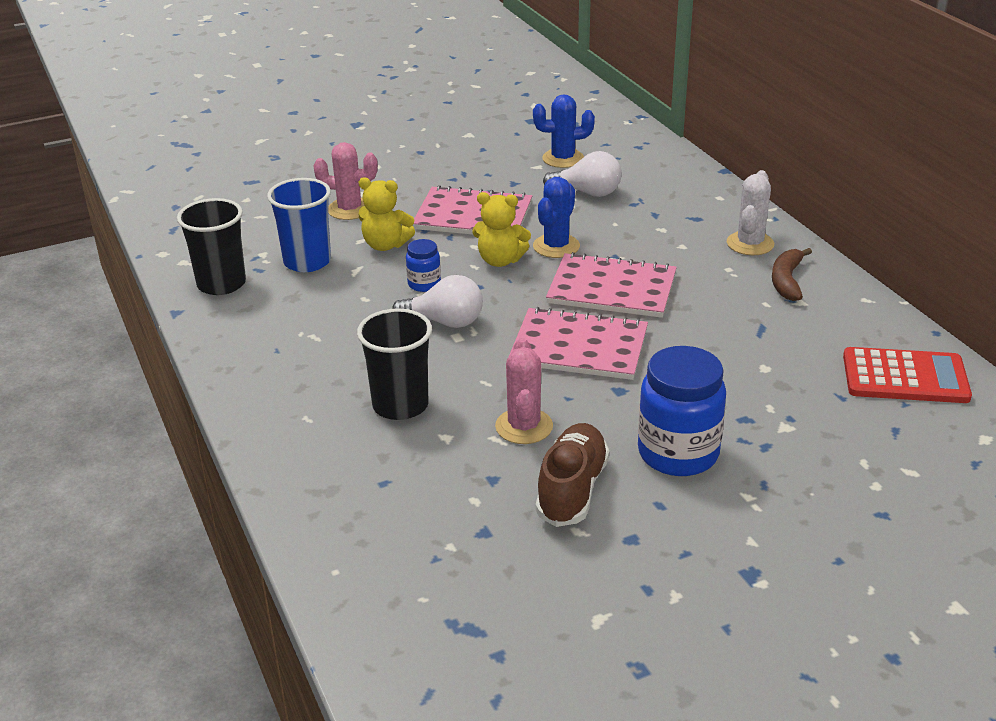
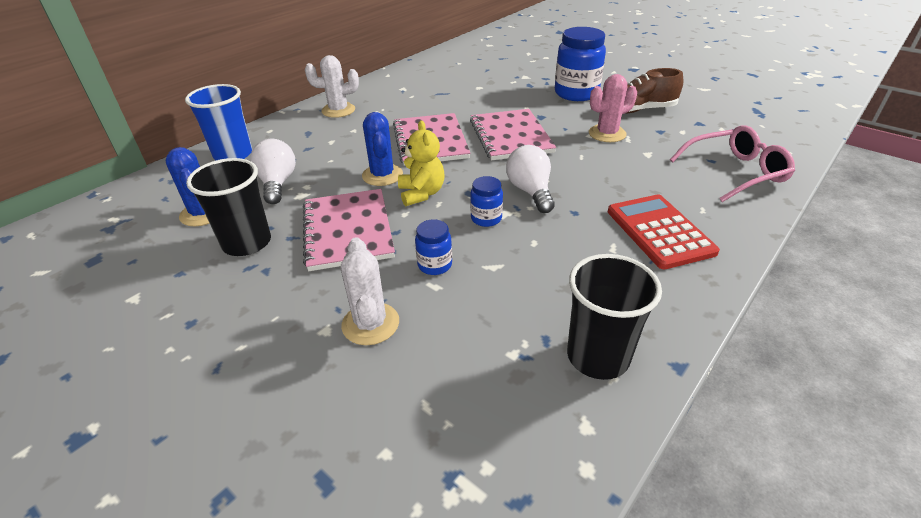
camera: 115 degrees left, 5 degrees up
(307, 262) = (503, 307): blue cup -> blue cup (233, 154)
(342, 485) = (735, 172): none -> pink glasses
(349, 209) = (370, 324): pink cactus -> white cactus
(385, 245) = (435, 265): yellow teddy bear -> blue jar
(400, 405) = (641, 178): black cup -> black cup (247, 243)
(556, 246) = (382, 175): blue cactus -> blue cactus turned 75 degrees clockwise
(787, 281) = (381, 94): brown banana -> none
(905, 377) = (456, 60): red calculator -> red calculator (659, 231)

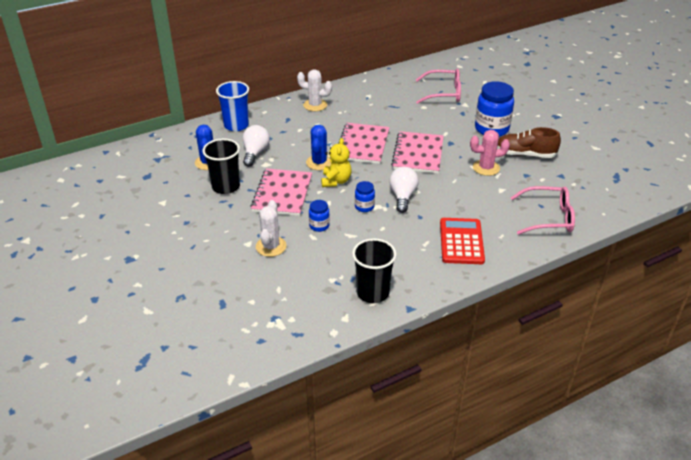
camera: 20 degrees right, 0 degrees up
(491, 70) = (443, 93): none -> pink glasses

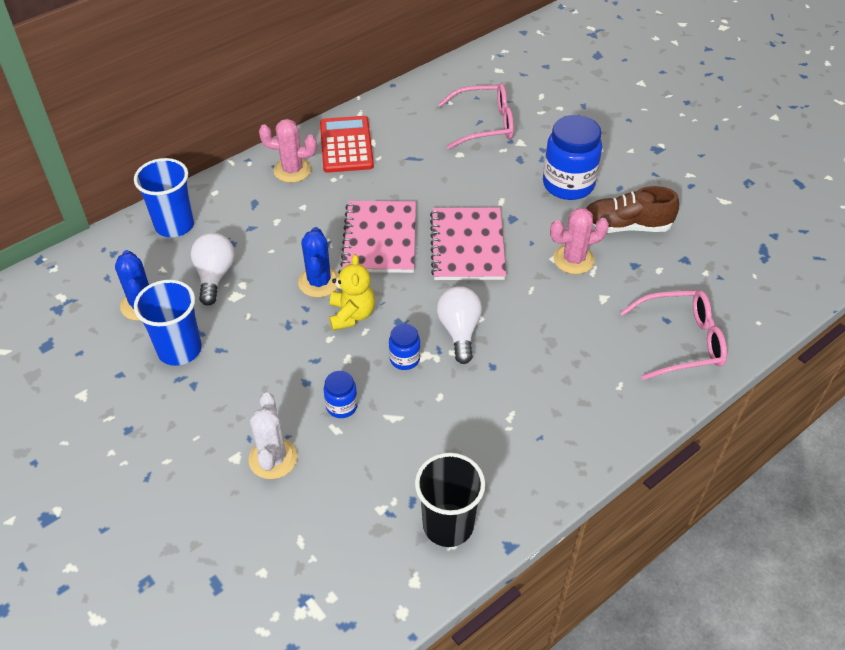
camera: 10 degrees left, 10 degrees up
(226, 187) = (179, 349): black cup -> blue cup
(282, 193) = (272, 351): pink notebook -> none
(315, 105) = (292, 170): white cactus -> pink cactus
(461, 241) = (563, 405): red calculator -> red calculator (346, 145)

